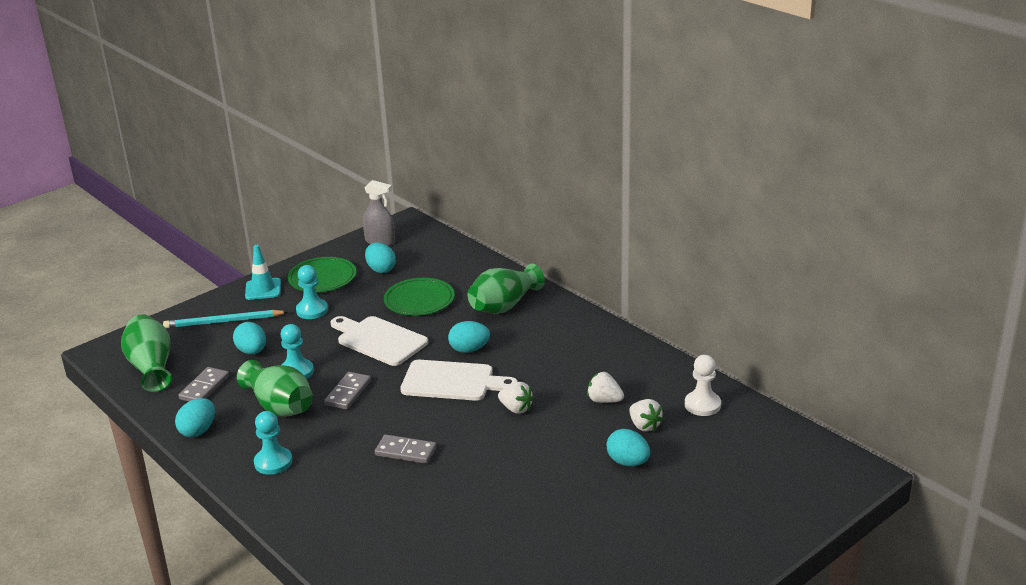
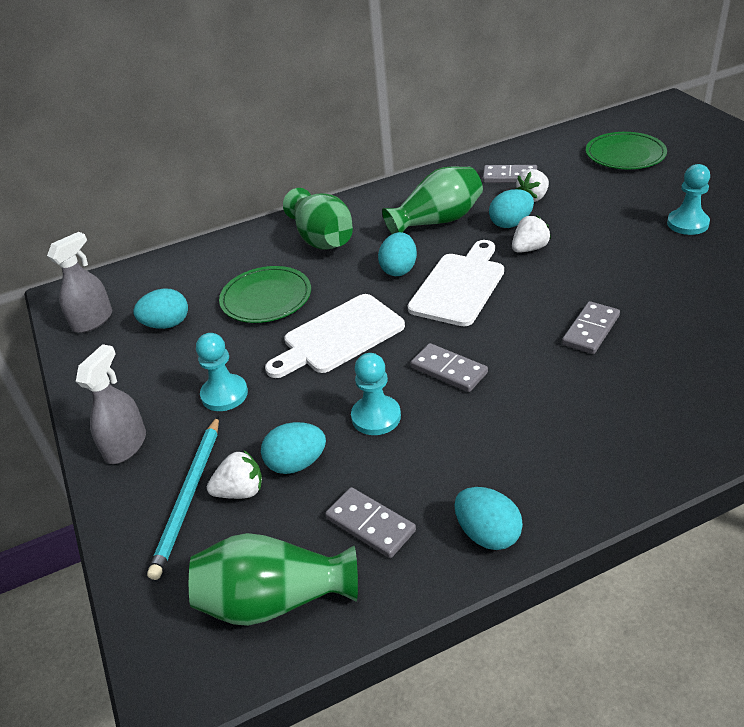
camera: 70 degrees left, 10 degrees up
(263, 289) = (125, 445): turquoise traffic cone -> grey spray bottle
(273, 462) = (588, 449): turquoise pawn -> turquoise pawn (687, 224)
(280, 406) = (456, 437): green vase -> green vase (437, 221)
(322, 278) = (143, 380): green plate -> green plate (625, 154)
(628, 462) = (639, 196): turquoise egg -> turquoise egg (511, 223)
(640, 382) = (510, 177): none -> grey domino
(644, 426) = (582, 182): white strawberry -> white strawberry (240, 491)
(702, 405) = (558, 152): white pawn -> none

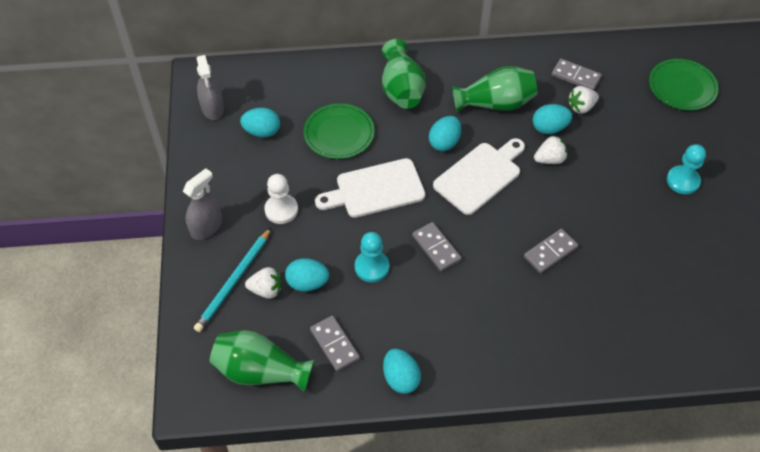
camera: 15 degrees right, 15 degrees up
(92, 321) = (212, 108): grey spray bottle -> grey spray bottle turned 105 degrees clockwise
(224, 394) = (281, 210): turquoise pawn -> white pawn

